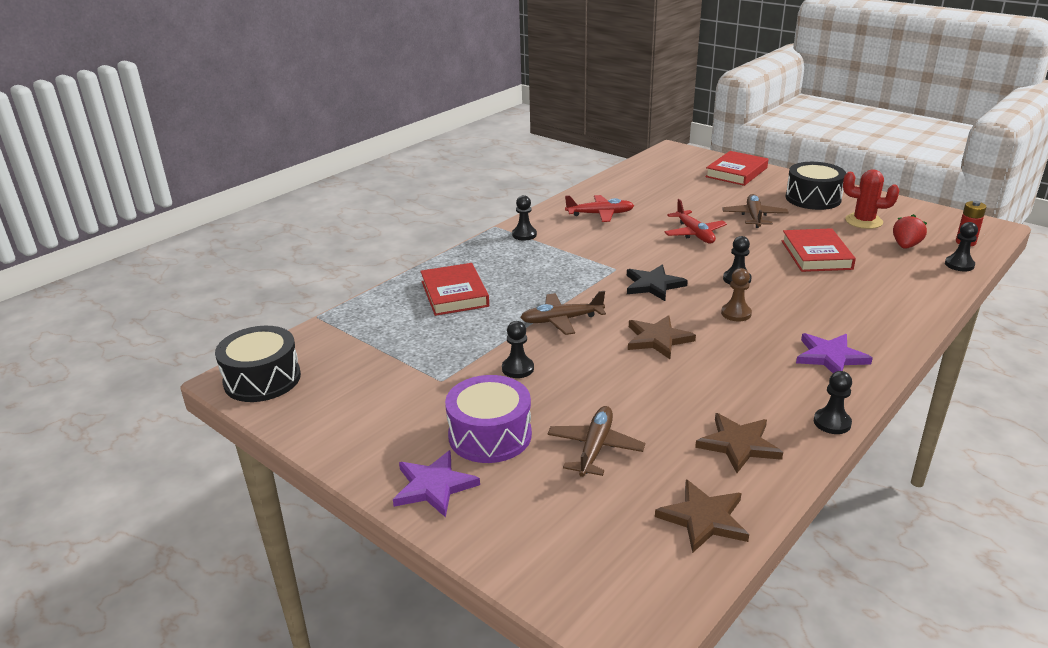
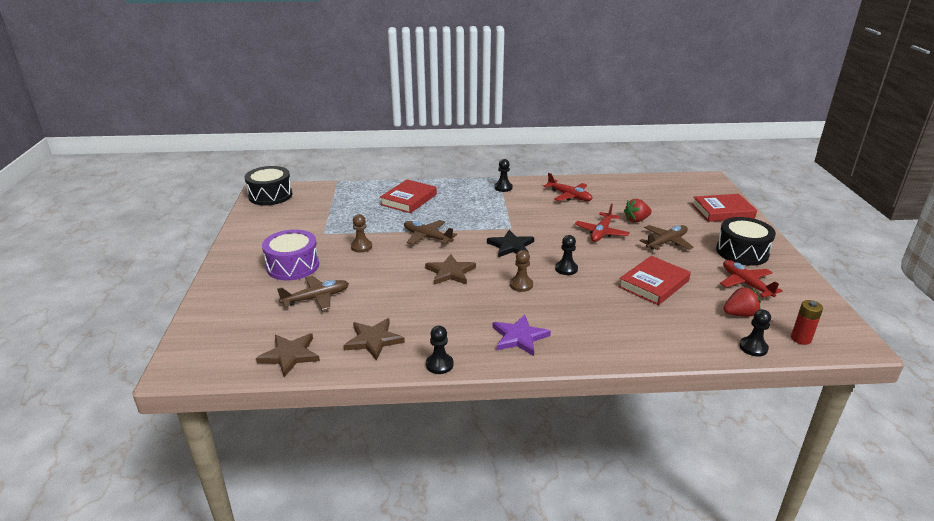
camera: 45 degrees right, 0 degrees up
(434, 486) = (236, 271): purple star -> none
(518, 369) = (361, 247): black pawn -> brown pawn
(696, 209) = (636, 220): none -> red strawberry
(863, 221) = (746, 284): red cactus -> red plane

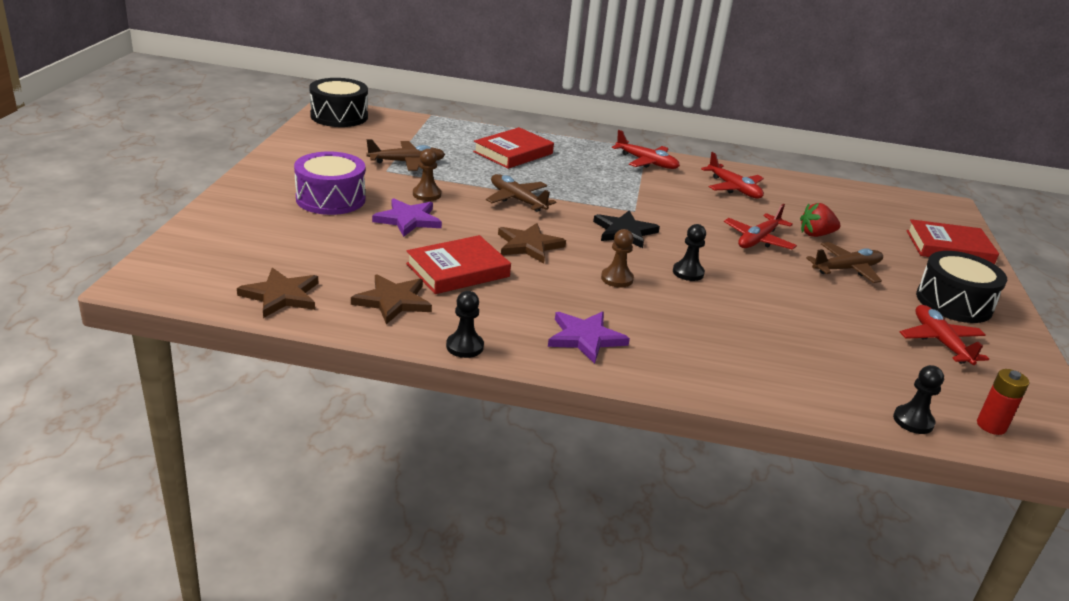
camera: 10 degrees right, 0 degrees up
(316, 298) = (343, 240): brown plane -> brown plane (407, 162)
(356, 271) = (408, 220): none -> purple star
(503, 188) = (646, 162): black pawn -> red plane
(653, 284) = (803, 315): red book -> red book (458, 270)
(739, 314) = (912, 376): red strawberry -> none

